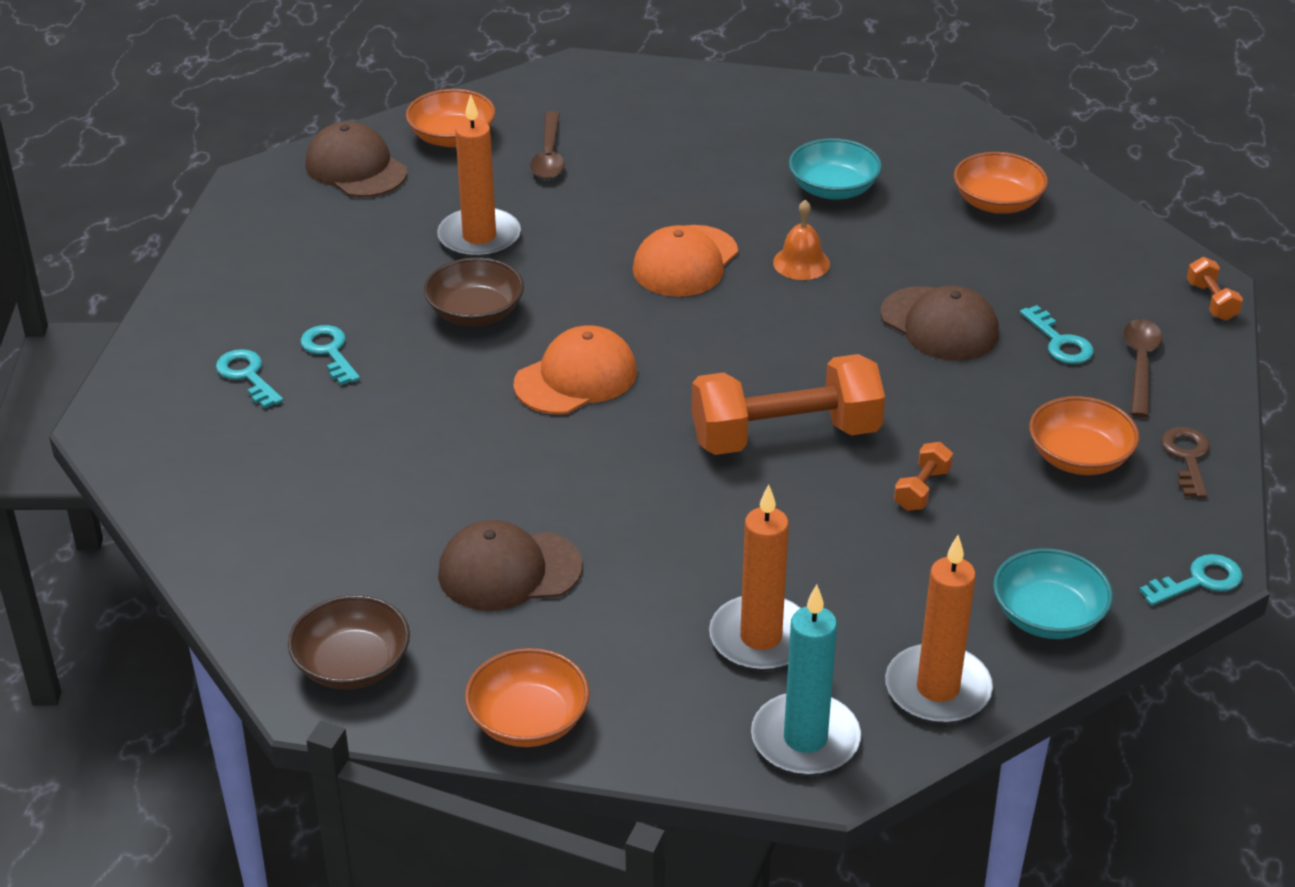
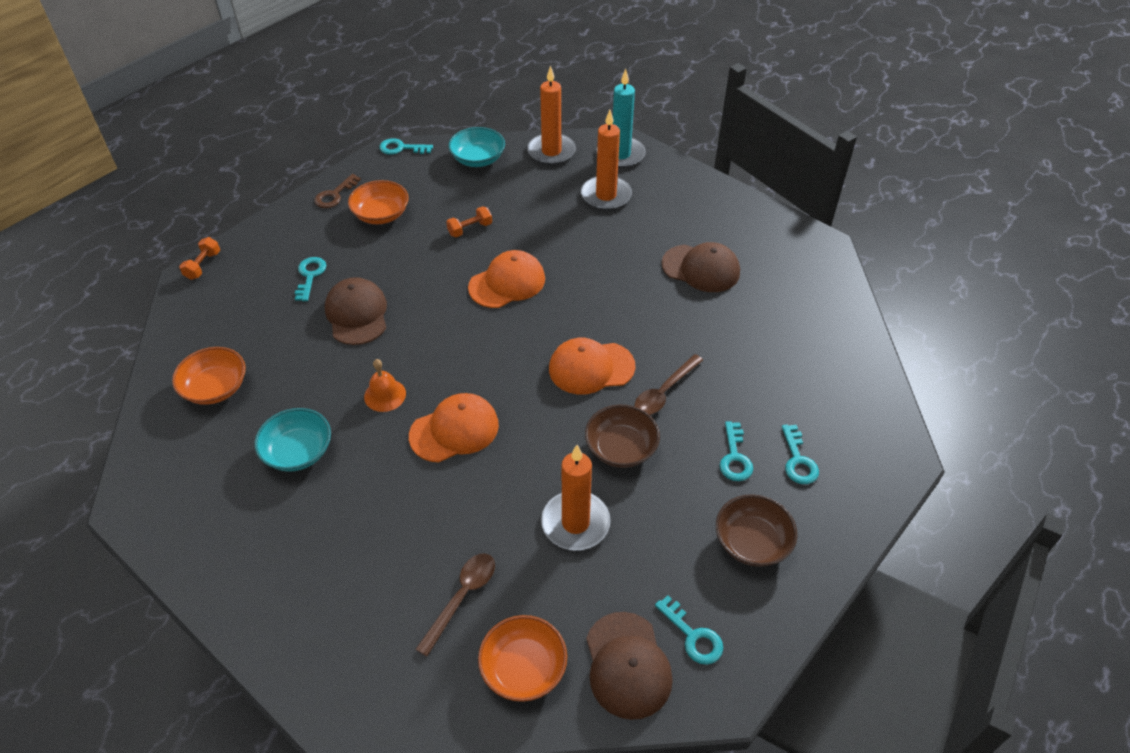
camera: 150 degrees left, 10 degrees up
(302, 204) = (693, 636): none -> turquoise key
(352, 665) = (800, 253): brown bowl -> brown bowl (752, 542)
(528, 720) = (731, 201): orange bowl -> none
(785, 436) = (507, 283): orange dumbbell -> orange cap
(1140, 365) = (290, 246): brown spoon -> brown spoon (664, 392)

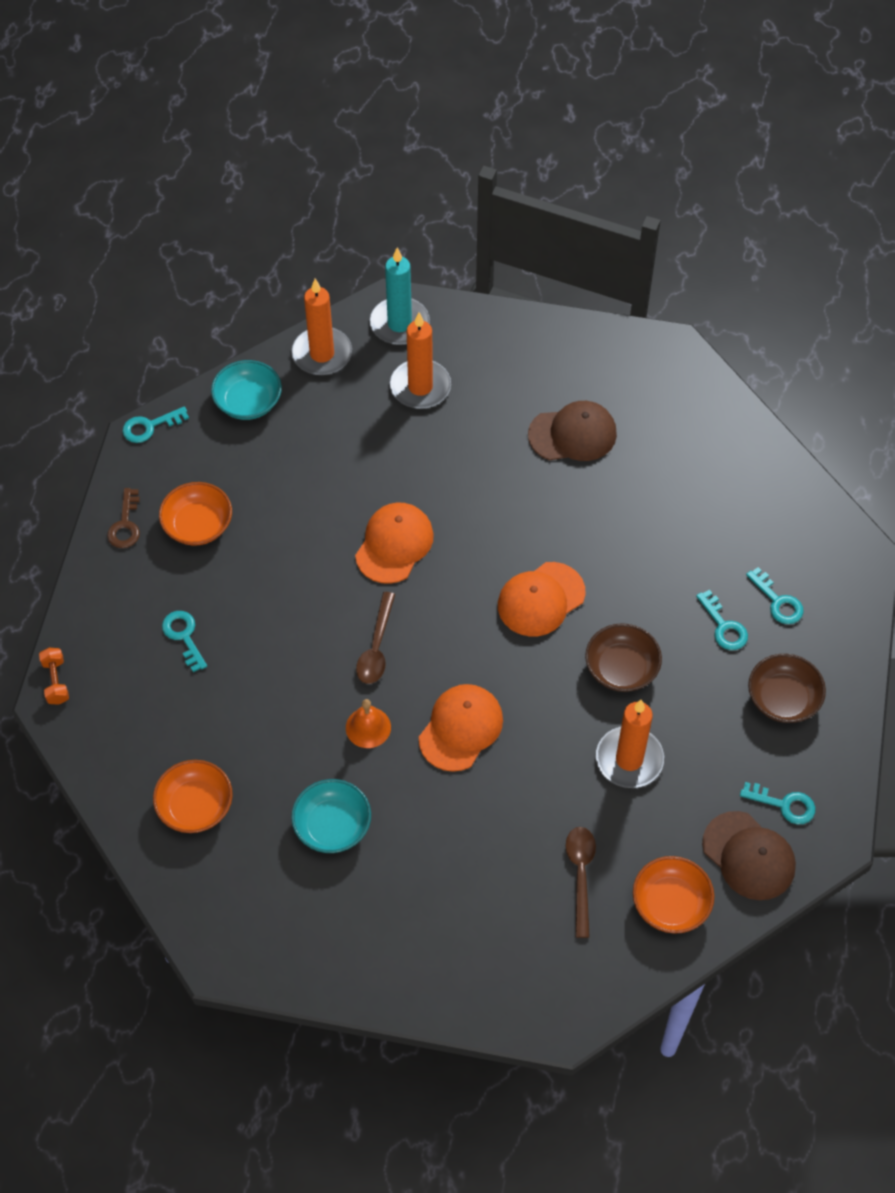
camera: 30 degrees left, 10 degrees up
(357, 314) = (269, 655): brown cap -> none
(470, 229) = (308, 497): orange dumbbell -> none
(664, 392) = (623, 591): brown spoon -> brown spoon (376, 647)

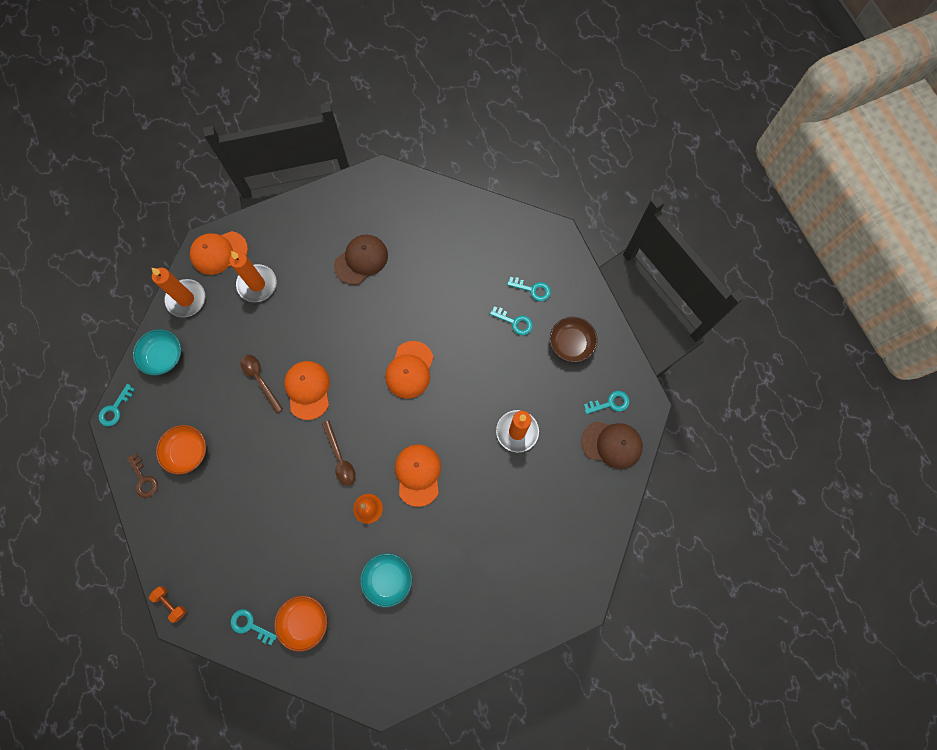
camera: 35 degrees left, 15 degrees up
(184, 636) = (226, 525): turquoise key -> turquoise key (250, 625)
(399, 324) = (219, 253): turquoise candle -> orange cap
(580, 875) = (536, 515): brown spoon -> brown spoon (260, 380)
(621, 668) = (478, 382): brown bowl -> none
(670, 903) = (591, 498): orange bowl -> none

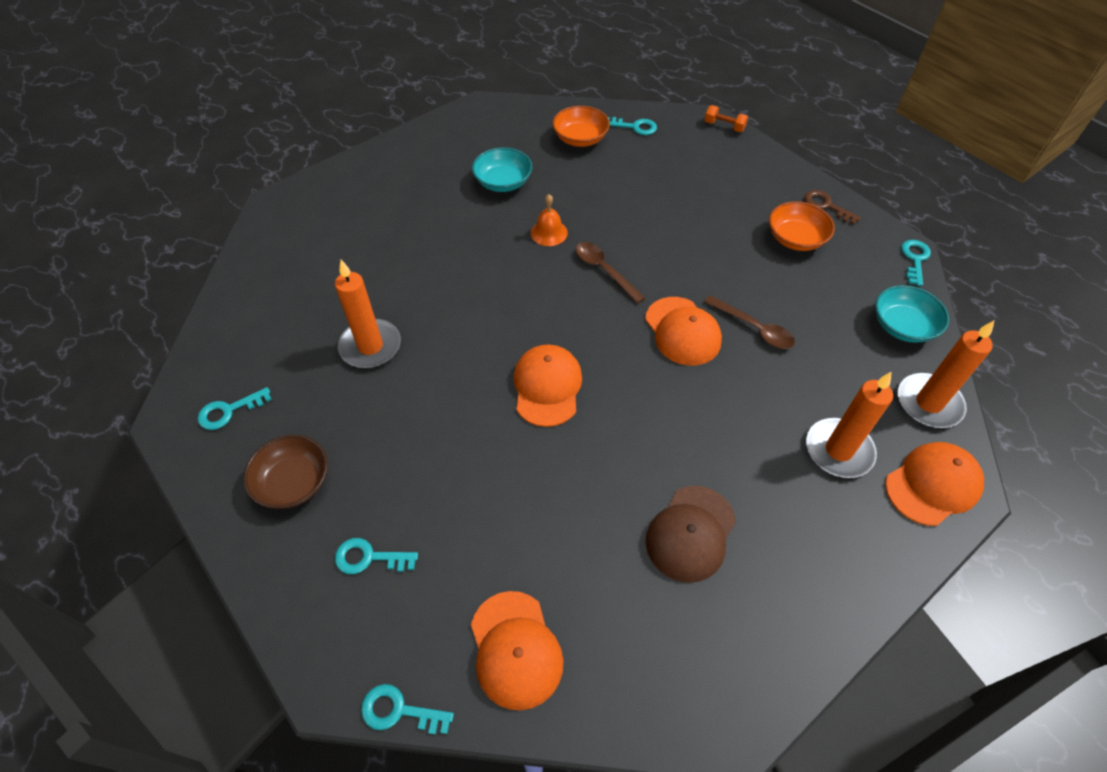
camera: 165 degrees right, 20 degrees down
(418, 474) = (497, 275): orange cap -> orange cap (515, 649)
(515, 322) = (394, 494): turquoise key -> turquoise key (399, 711)
(612, 444) = (229, 360): brown cap -> none

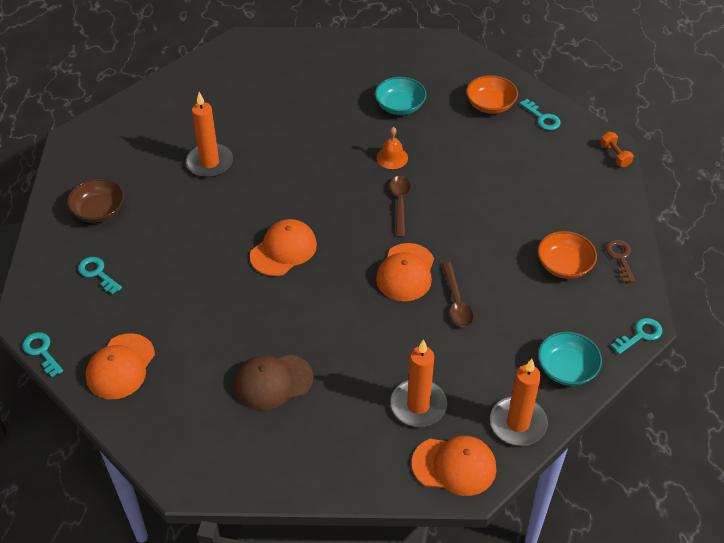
camera: 40 degrees right, 5 degrees down
(229, 411) = (103, 152): turquoise key -> none

